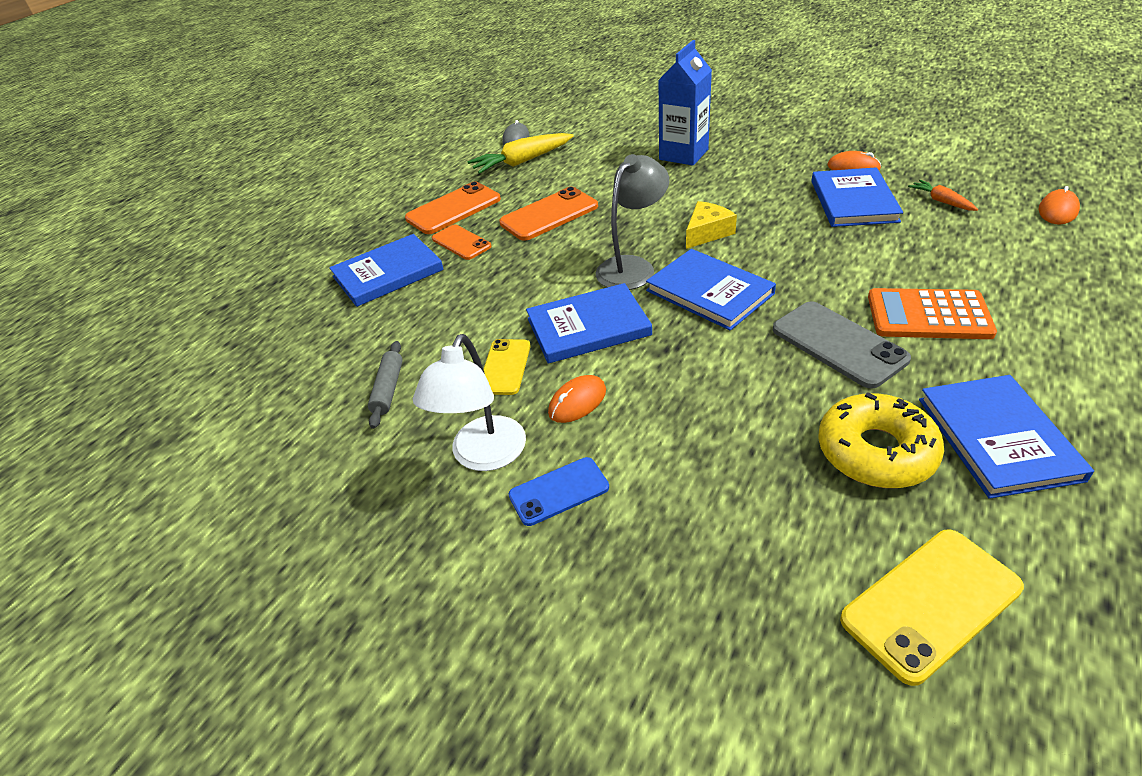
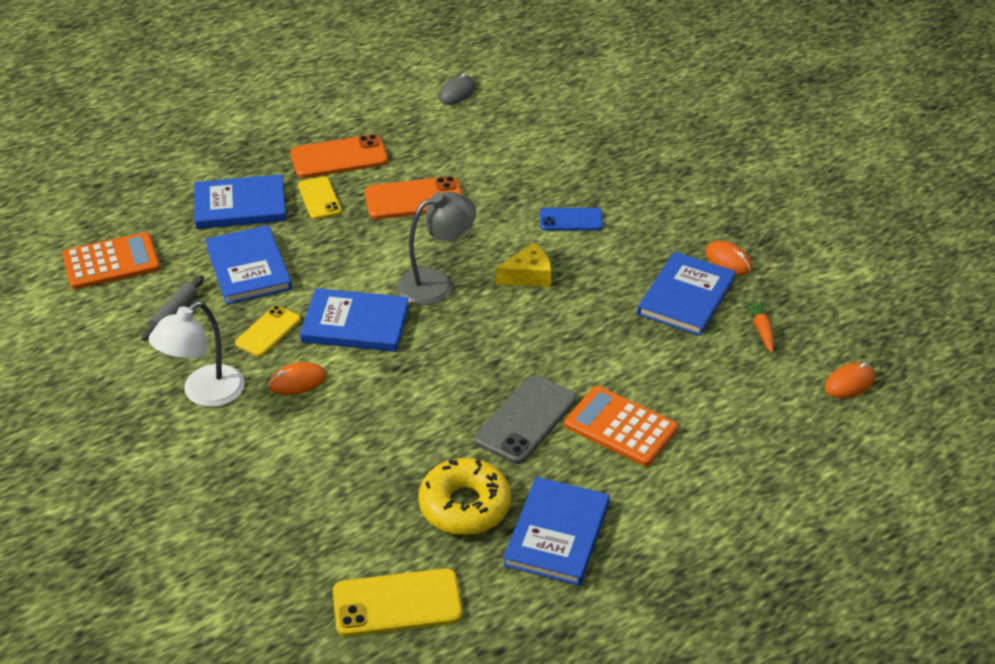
camera: 20 degrees right, 0 degrees up
(282, 367) = (111, 262): none -> orange calculator
(461, 243) = (319, 198): orange phone -> yellow phone
(522, 162) = (439, 125): yellow carrot -> none
(559, 491) = (234, 439): blue phone -> blue phone (571, 220)
(683, 154) = (591, 179): blue carton -> none
(709, 292) = (474, 333): blue book -> blue book (248, 268)
(838, 344) = (526, 420): grey phone -> grey phone turned 45 degrees clockwise

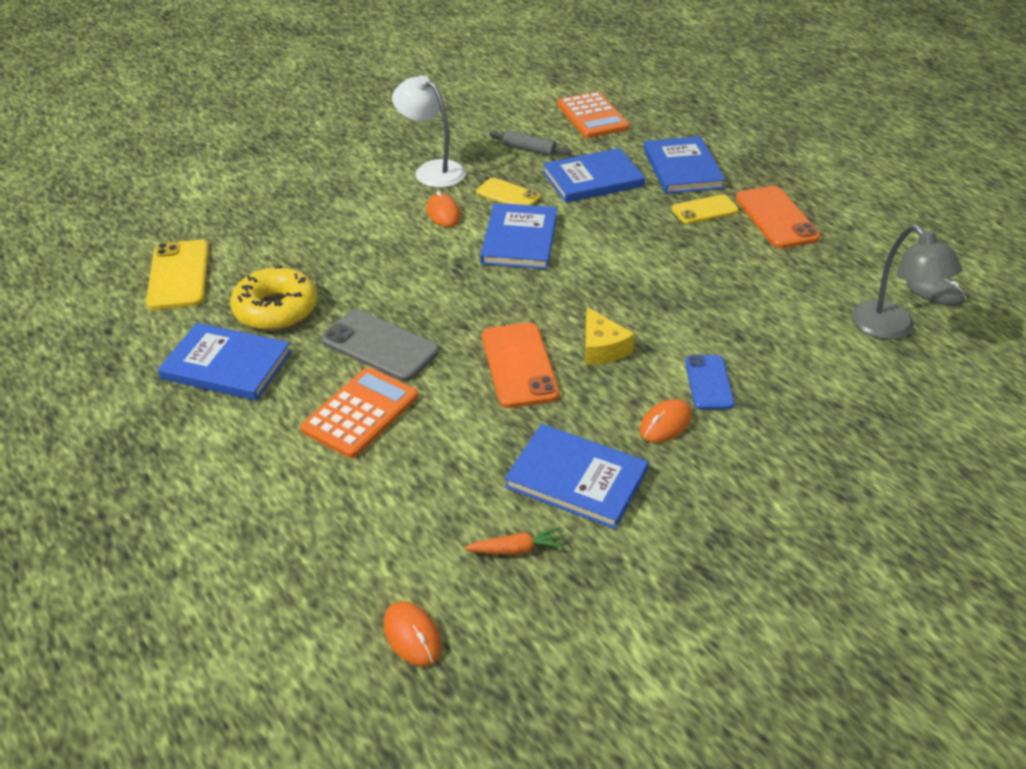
camera: 90 degrees right, 0 degrees up
(414, 199) = (719, 267): orange phone -> orange phone (519, 365)
(436, 283) = (582, 285): grey lamp -> grey lamp (891, 328)
(728, 260) = (654, 526): orange mouse -> orange mouse (665, 423)

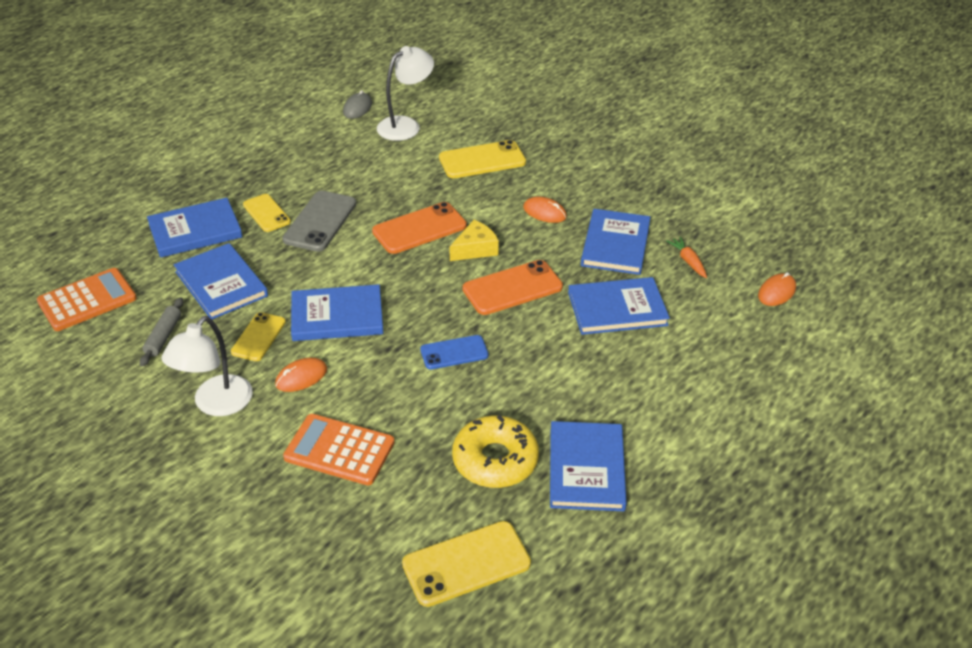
camera: 105 degrees left, 0 degrees up
(360, 413) = (604, 363): orange calculator -> orange calculator (339, 450)
(380, 346) = (520, 373): grey phone -> grey phone (320, 221)
(447, 447) = (617, 309): none -> blue book
(709, 382) = (494, 197): blue phone -> blue phone (454, 353)
(776, 218) = (272, 176): orange phone -> orange phone (419, 229)
(799, 386) = (482, 160): none -> yellow phone
(891, 328) = (406, 125): grey lamp -> white lamp

